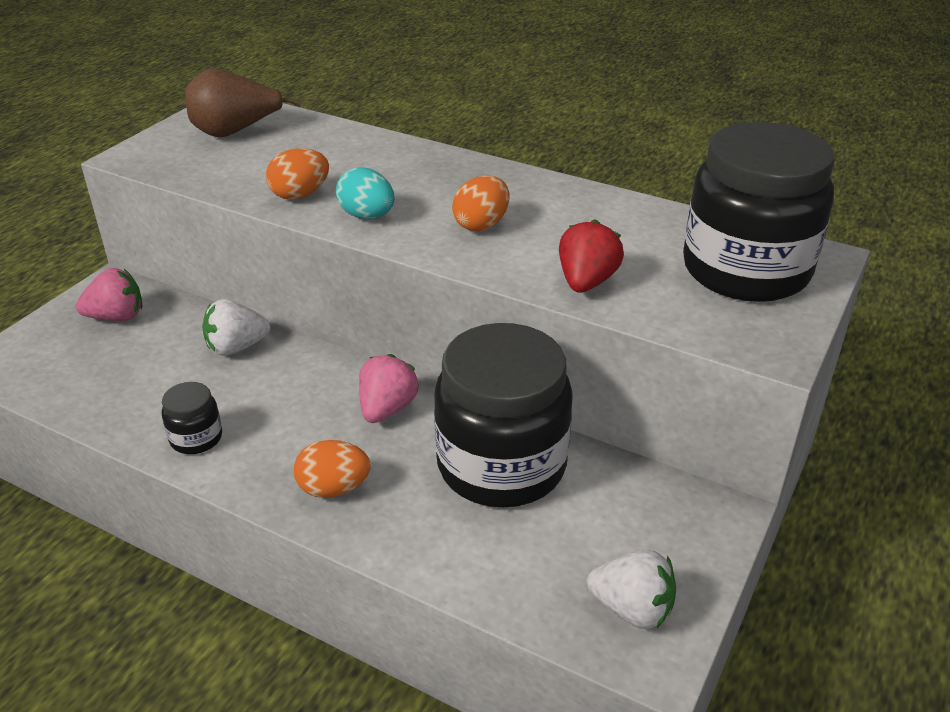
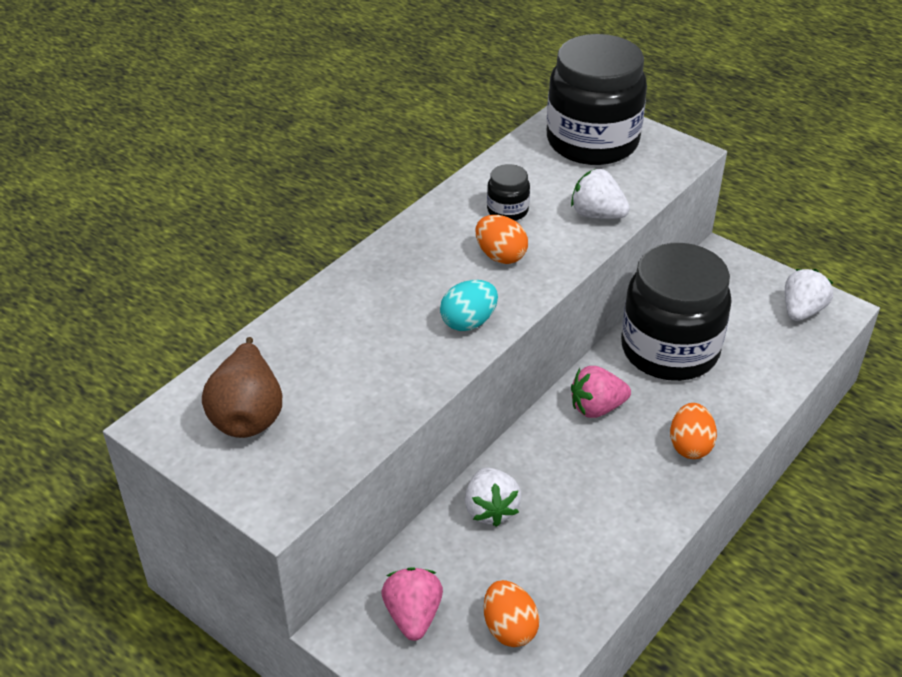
camera: 80 degrees left, 5 degrees up
(196, 438) = (622, 536): black jar -> black jar (507, 210)
(300, 195) = (415, 365): orange egg -> orange egg (509, 628)
(387, 409) = (596, 408): pink strawberry -> pink strawberry turned 45 degrees counterclockwise
(586, 282) = (597, 214): red strawberry -> white strawberry

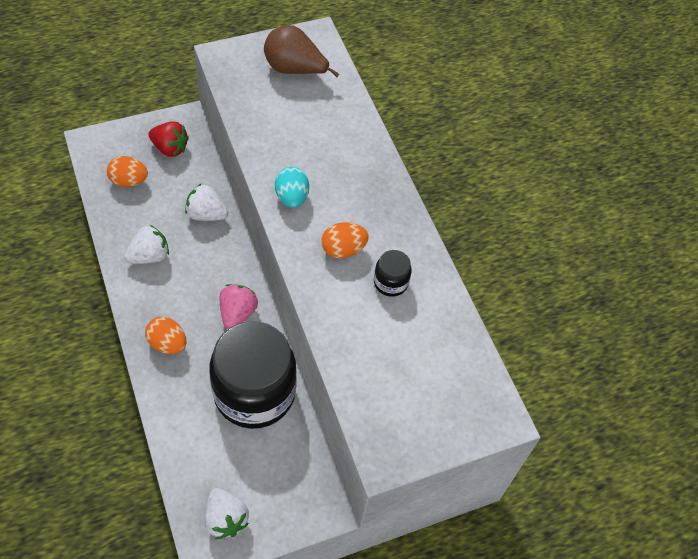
camera: 115 degrees right, 15 degrees up
(413, 616) = (170, 148): pink strawberry -> red strawberry
(592, 142) = (443, 395): black jar -> none
(597, 214) = (347, 336): white strawberry -> white strawberry (149, 256)

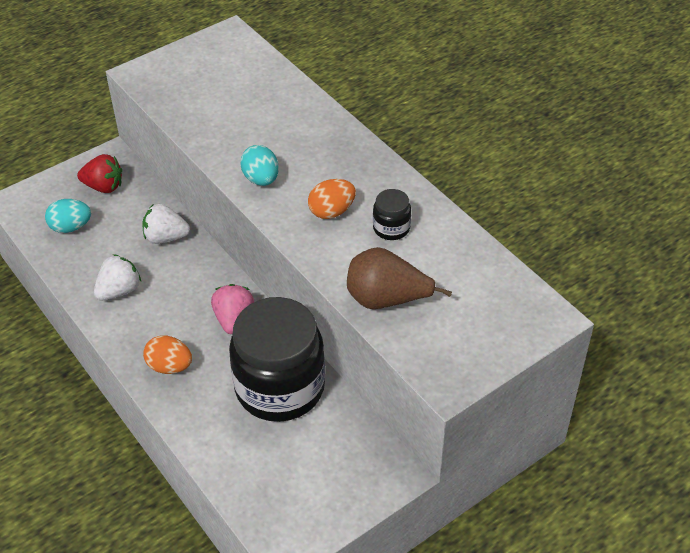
camera: 10 degrees left, 10 degrees down
(129, 181) = (70, 227): orange egg -> turquoise egg
(225, 519) = (294, 513): white strawberry -> none
(294, 69) = (219, 68): brown pear -> brown pear (386, 300)

